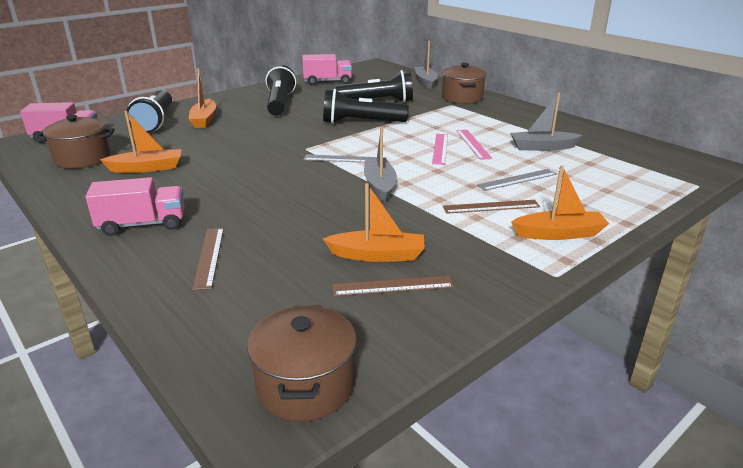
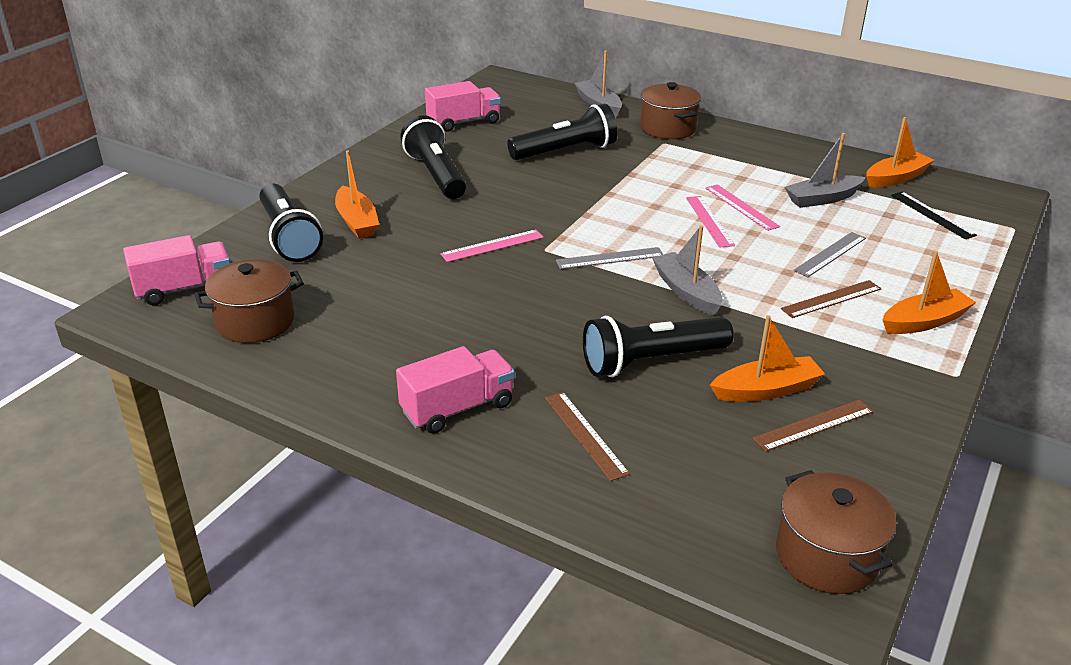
camera: 20 degrees left, 5 degrees up
(147, 168) = (366, 320): orange boat -> orange boat (896, 178)
(273, 142) = (492, 245): none -> pink ruler
(361, 122) = (576, 193): black flashlight -> black flashlight (651, 361)
(628, 168) = (932, 215): none -> black ruler

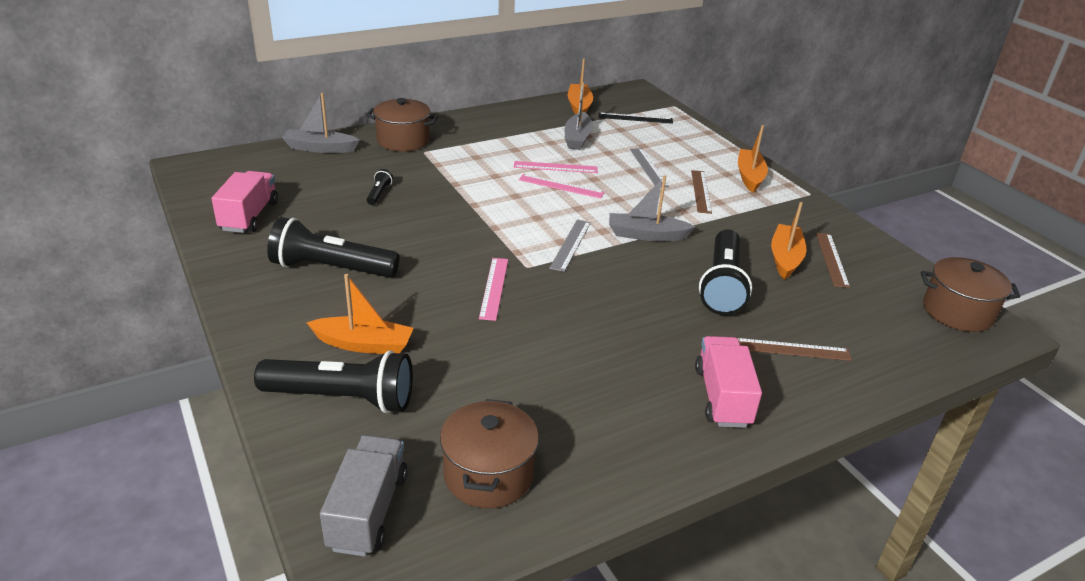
camera: 60 degrees left, 0 degrees up
(184, 289) = (368, 511): pink truck -> grey truck
(566, 151) = (379, 193): black flashlight -> black flashlight, size x0.43

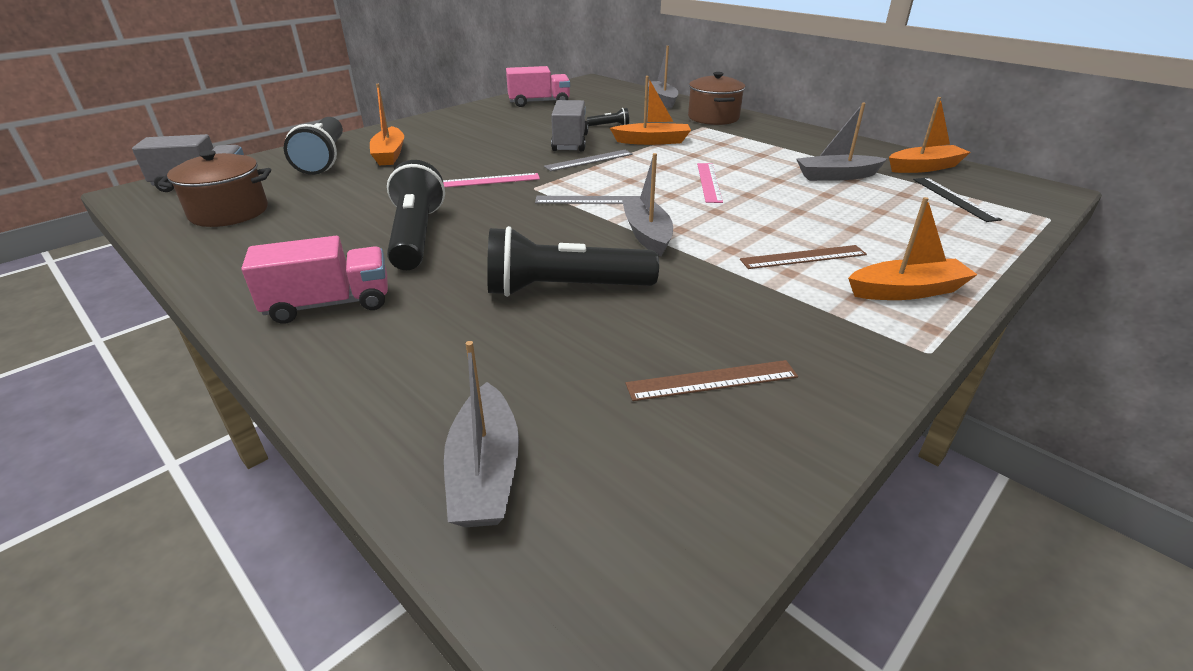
camera: 75 degrees right, 0 degrees up
(331, 268) = (485, 131): black flashlight -> black flashlight (416, 235)
(416, 225) = (570, 143): none -> grey truck
(555, 167) = (748, 175): pink ruler -> none
(648, 167) = (822, 219): grey ruler -> grey ruler (589, 160)
(785, 258) = (675, 334): orange boat -> orange boat (652, 141)
(792, 349) = (436, 349): brown ruler -> none
(908, 344) = (485, 471): none -> grey boat
(957, 312) = (633, 558): brown pot -> none

